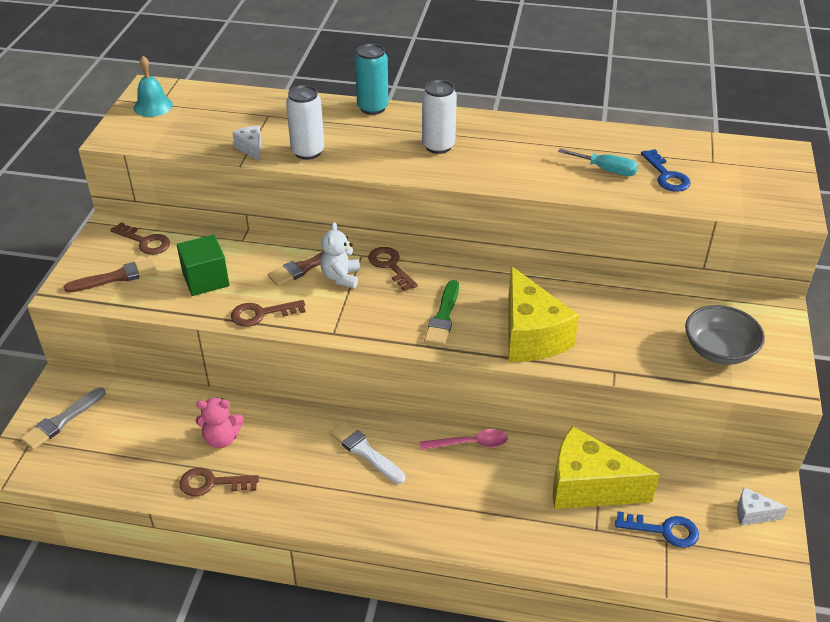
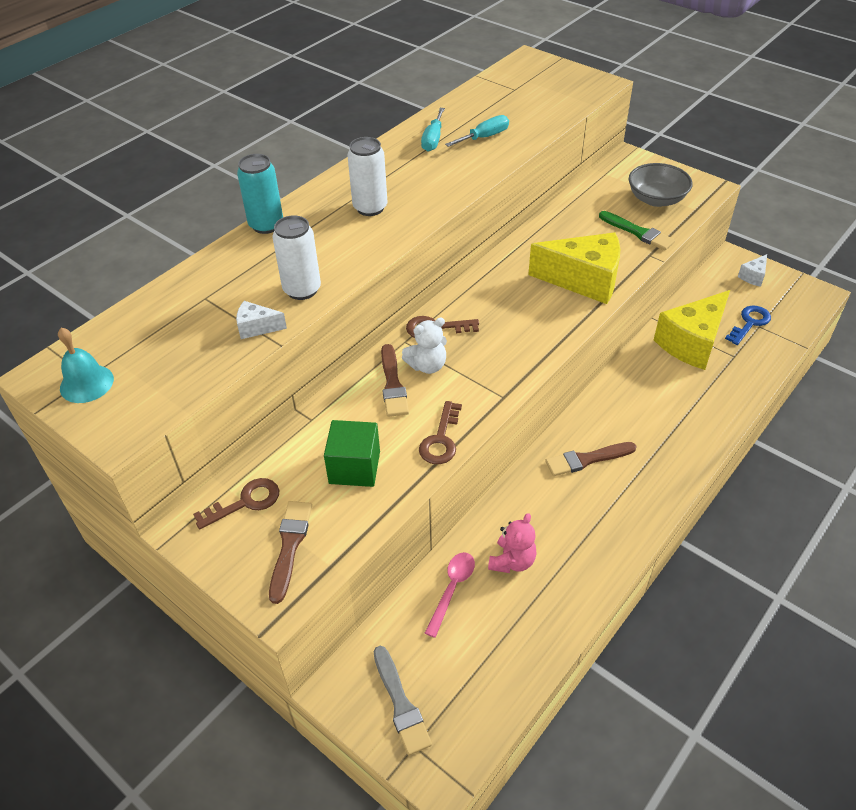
camera: 60 degrees left, 5 degrees up
(211, 483) = (567, 587): brown key -> none
(341, 277) = (427, 365): white teddy bear -> white teddy bear turned 60 degrees counterclockwise
(365, 451) = (587, 459): white brush -> brown brush
(443, 317) = (528, 320): green brush -> green brush (638, 232)
(470, 443) = (613, 390): pink spoon -> pink spoon (452, 589)
(571, 144) = (433, 139): none -> turquoise screwdriver
(667, 176) = (516, 114): blue key -> none

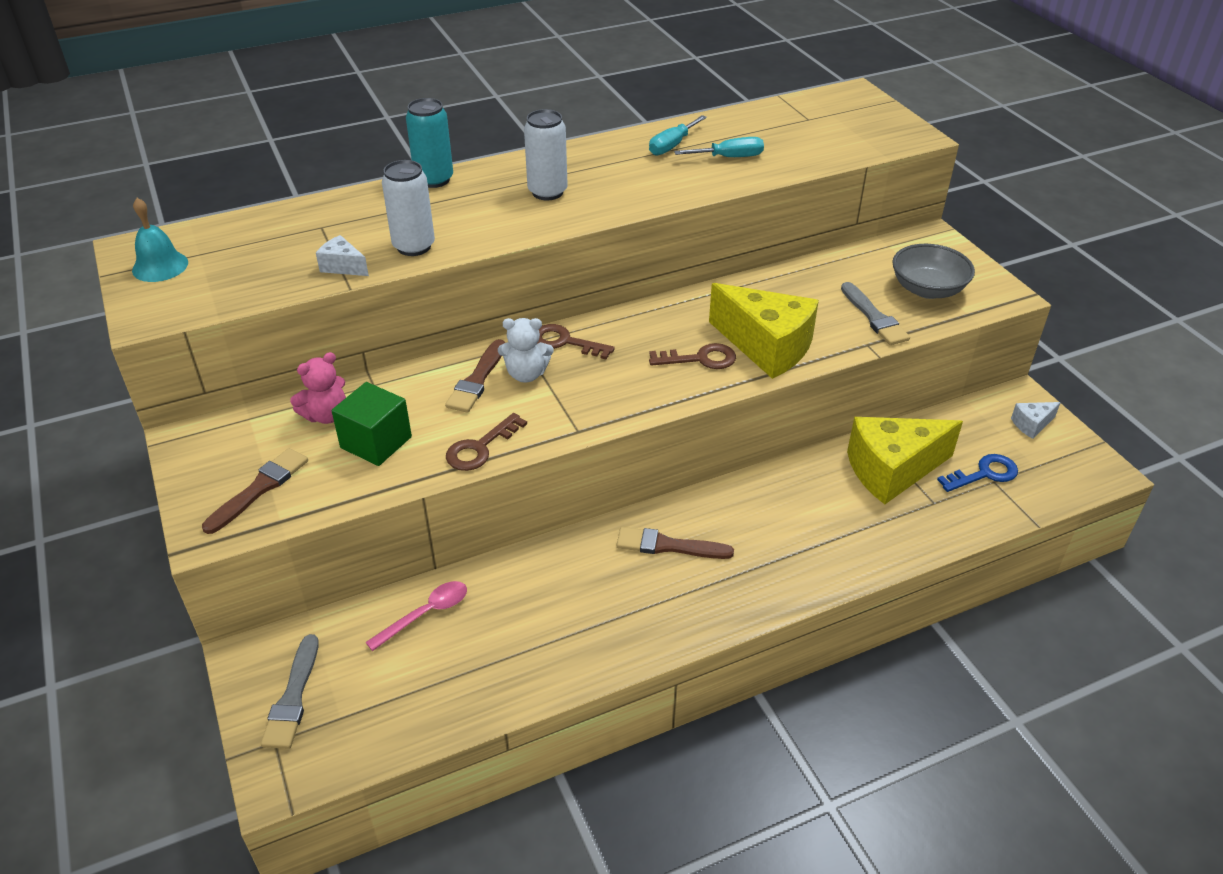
camera: 25 degrees right, 5 degrees down
(245, 502) = (254, 435): brown key -> brown key (700, 359)
(512, 561) = (507, 613): pink teddy bear -> pink teddy bear (326, 415)
(638, 232) = (874, 317): green brush -> grey brush

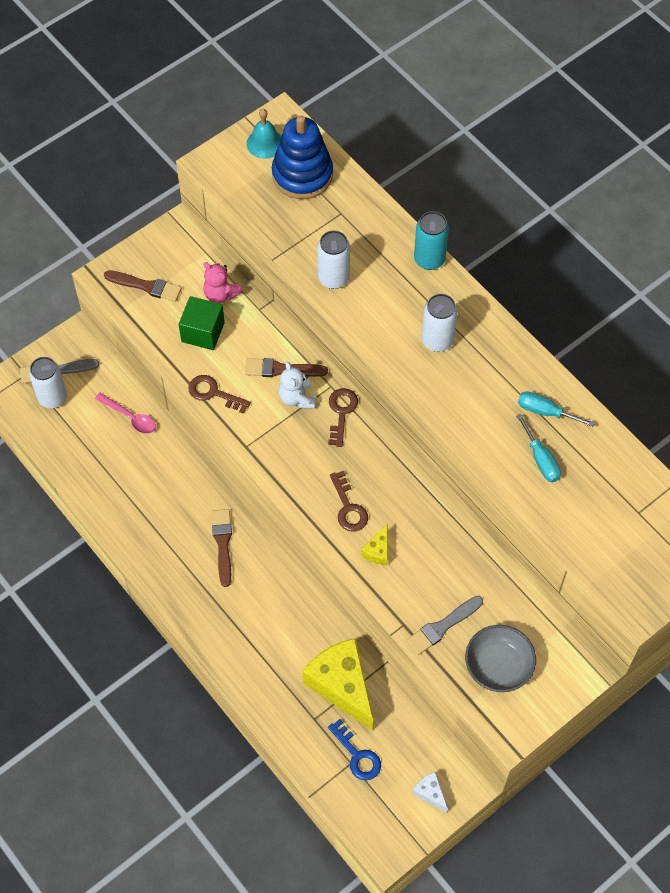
camera: 75 degrees right, 20 degrees up
(238, 245) = (302, 175): none -> blue stacking toy
(340, 709) = (52, 398): none -> white can
(343, 266) = (296, 245): white cheese -> none
(766, 347) = (377, 551): yellow cheese -> yellow cheese, size x0.44

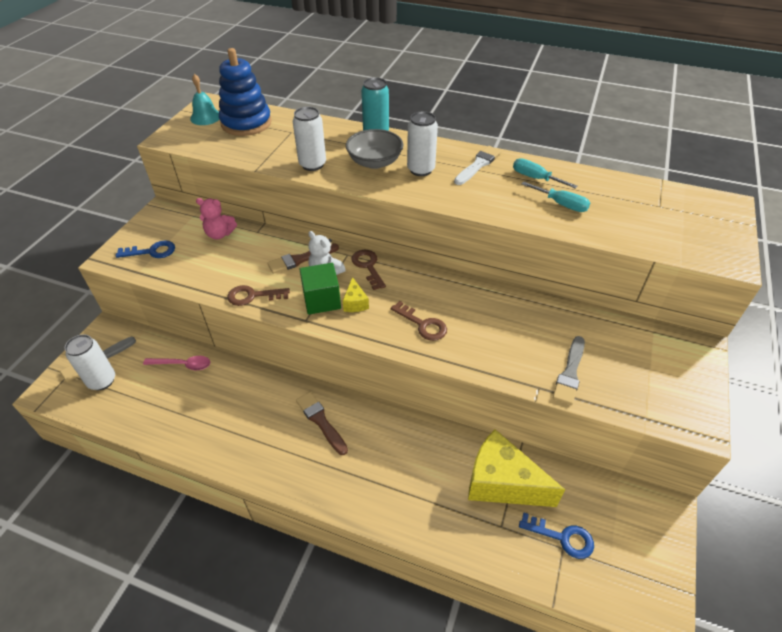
camera: 30 degrees left, 15 degrees down
(146, 286) = (152, 251): brown brush -> blue key
(203, 332) = (219, 261): green cube -> green cube (322, 300)
(377, 551) = (471, 344): yellow cheese -> yellow cheese (355, 303)
(430, 793) = (647, 534): white cheese -> none
(498, 666) = (639, 380): grey bowl -> grey bowl (375, 162)
(502, 363) = (478, 165): none -> white brush
(545, 412) = (535, 178): turquoise screwdriver -> turquoise screwdriver turned 45 degrees clockwise

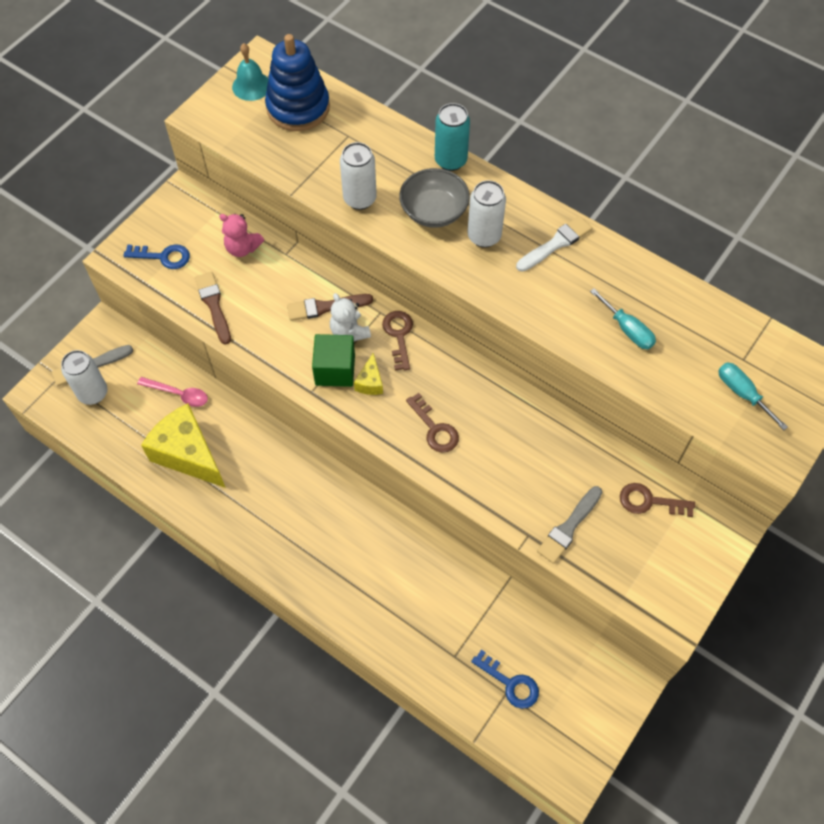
camera: 15 degrees right, 15 degrees up
(252, 296) = (262, 346): brown key -> brown key (649, 501)
(321, 421) = (308, 498): brown brush -> brown brush (213, 305)
(502, 483) = (472, 614): yellow cheese -> yellow cheese (188, 454)
(535, 178) = (615, 281): turquoise screwdriver -> turquoise screwdriver (742, 393)

